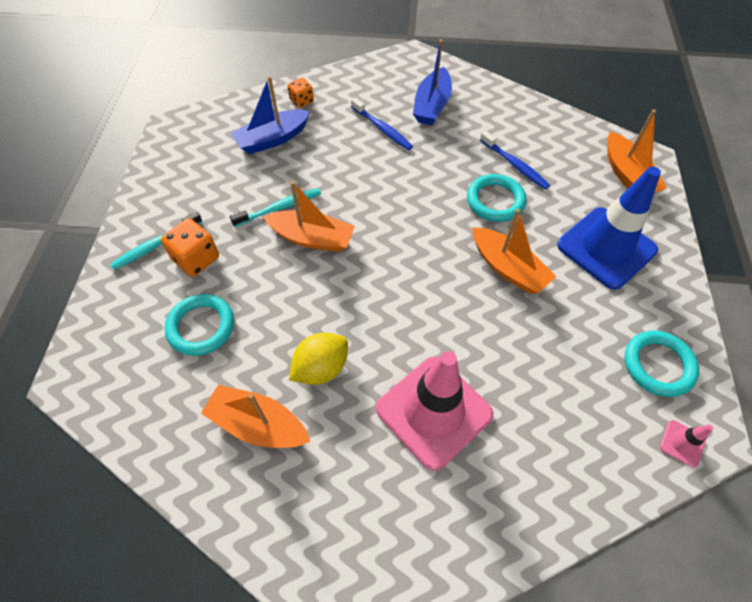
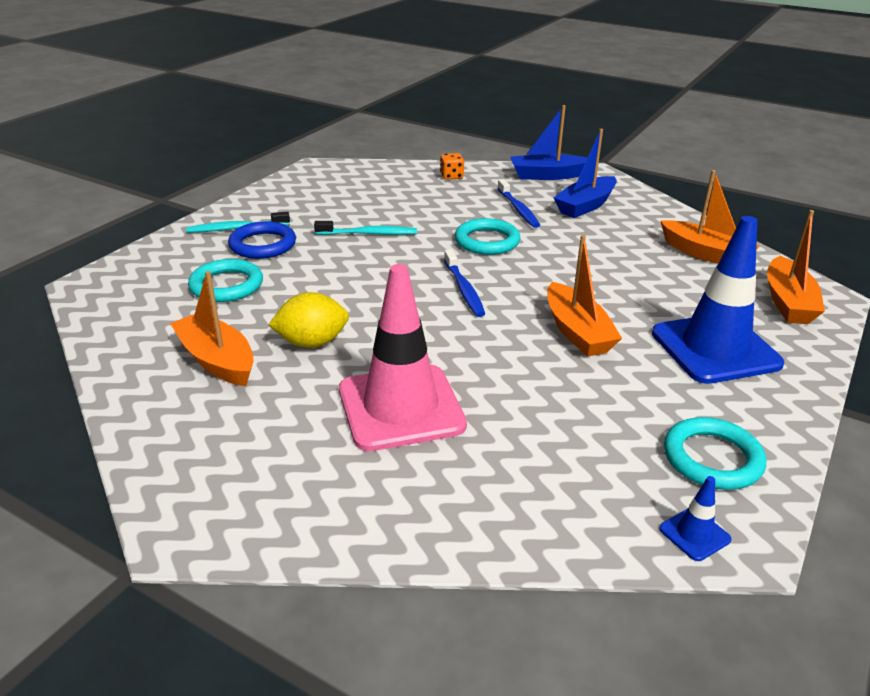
camera: 25 degrees right, 25 degrees down
(196, 259) = (263, 245): orange dice -> blue ring
(272, 139) = (401, 192): blue boat -> blue boat (547, 175)
(312, 238) = (382, 259): orange boat -> orange boat (705, 254)
(495, 201) = (603, 282): turquoise ring -> turquoise ring (487, 241)
(515, 165) = (648, 264): blue toothbrush -> blue toothbrush (464, 289)
(682, 443) = (694, 534): pink traffic cone -> blue traffic cone

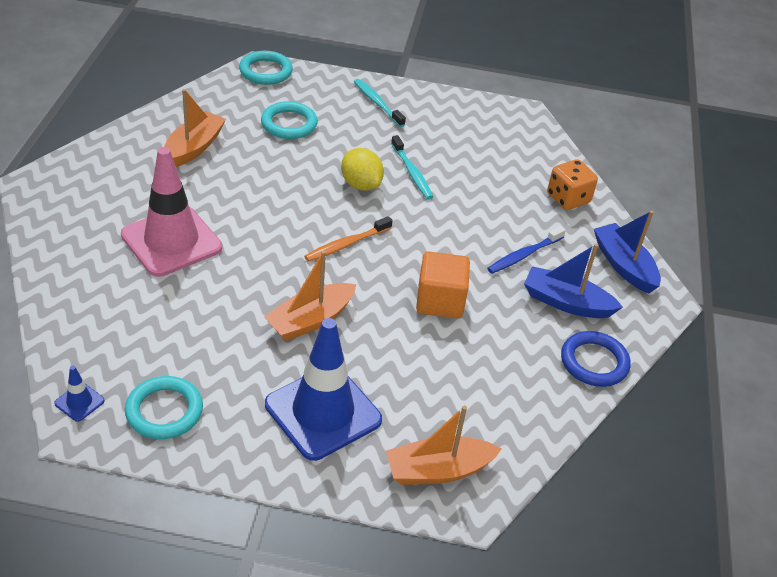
camera: 65 degrees right, 10 degrees up
(263, 245) = (359, 123): blue ring -> blue ring (594, 362)
(312, 343) = (232, 183): yellow lemon -> yellow lemon (361, 184)
(451, 176) = (568, 198): orange dice -> orange dice, size x1.59
(464, 289) = (346, 244): blue toothbrush -> orange toothbrush
(487, 241) = (441, 244): turquoise ring -> turquoise ring (265, 71)
(568, 258) = (440, 301): none -> orange cube
(705, 254) = (510, 404): orange boat -> none

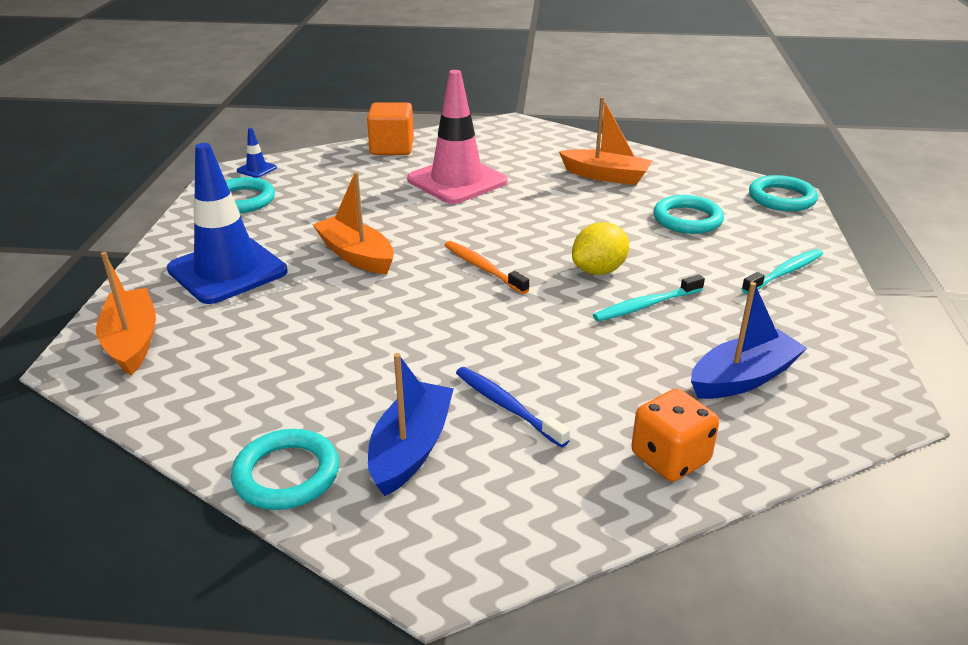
camera: 90 degrees right, 10 degrees down
(440, 301) = (397, 335): orange cube -> orange cube (392, 148)
(594, 362) = (287, 474): blue ring -> turquoise ring
(624, 265) = (515, 523): blue boat -> blue boat (743, 378)

